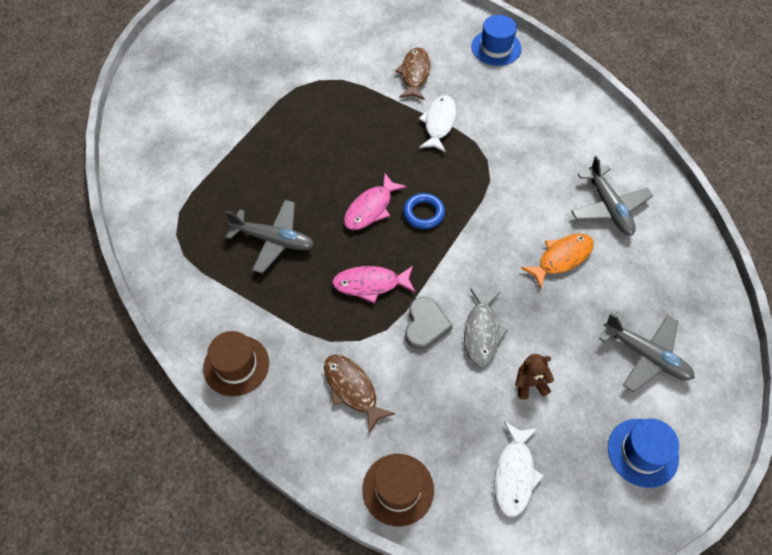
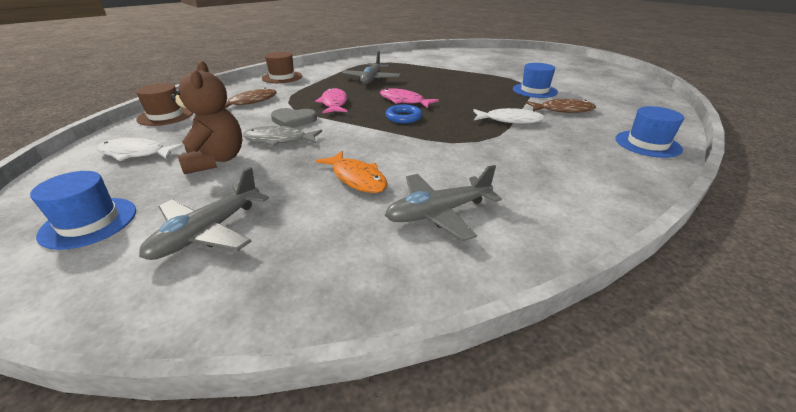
camera: 85 degrees right, 25 degrees down
(350, 78) = (534, 90): none -> blue hat
(530, 384) = (216, 160): brown teddy bear -> brown teddy bear, size x1.83

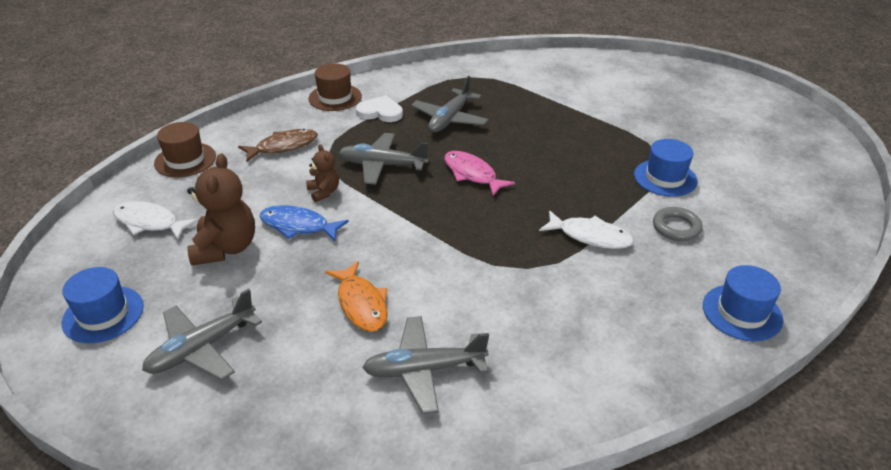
camera: 15 degrees right, 5 degrees up
(279, 140) = (298, 226): grey fish -> blue fish
(293, 120) = (324, 192): grey heart -> brown teddy bear
(319, 81) = (380, 112): none -> white heart
(334, 103) = (382, 165): pink fish -> grey plane
(403, 117) = (457, 207): blue ring -> none
(563, 110) = (676, 227): brown fish -> grey ring

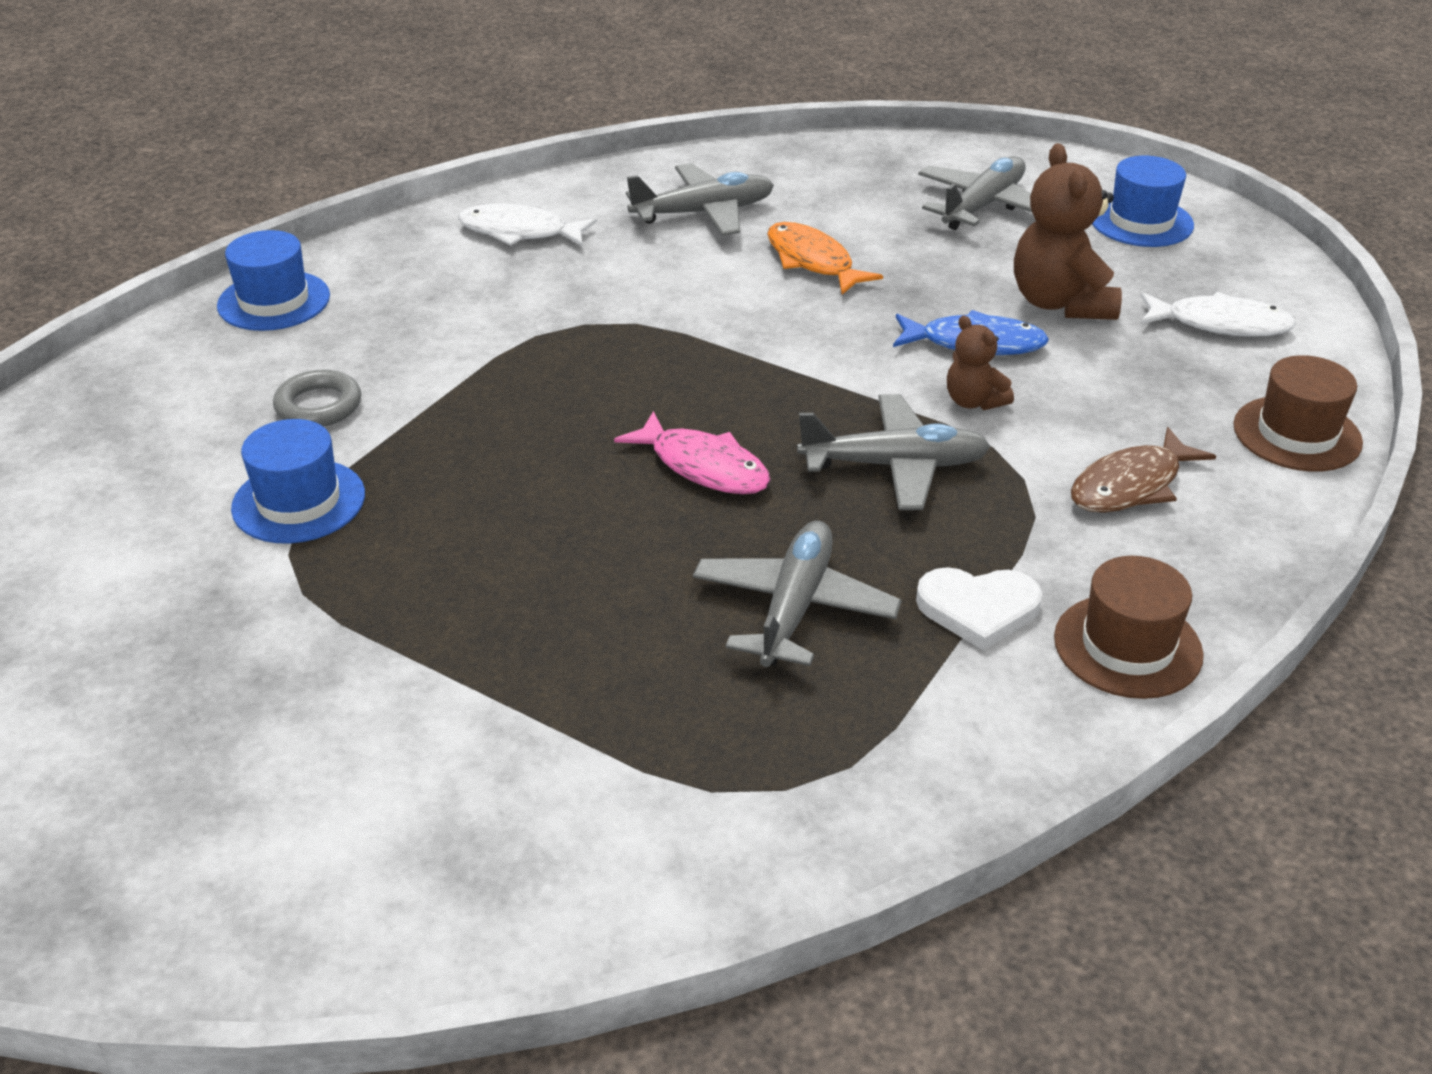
camera: 170 degrees right, 0 degrees up
(590, 236) = (477, 376): white fish -> white fish (520, 232)

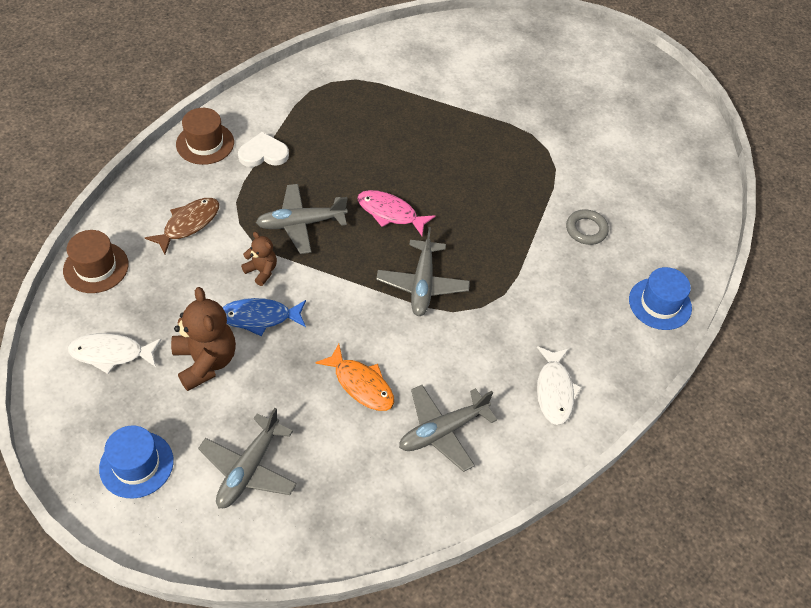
camera: 165 degrees right, 15 degrees up
(299, 501) = (560, 174): blue hat -> none
(520, 232) = (554, 391): white fish -> white fish turned 90 degrees clockwise
(794, 607) = (337, 147): grey plane -> grey plane (422, 284)

